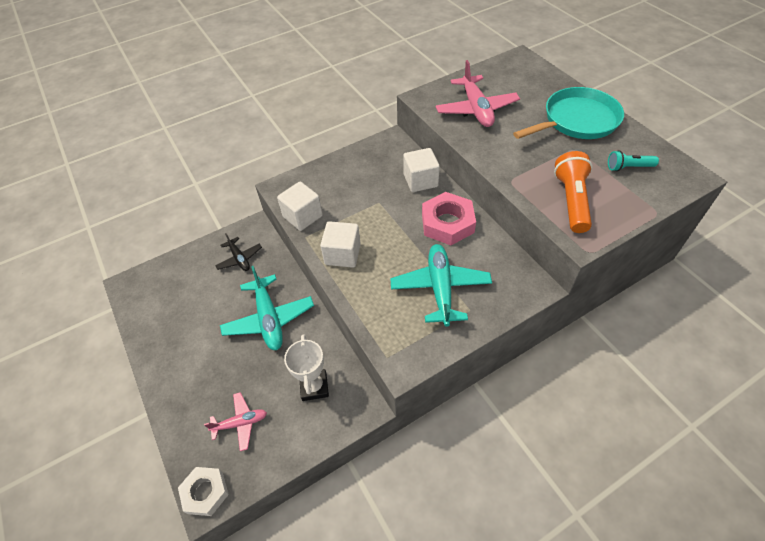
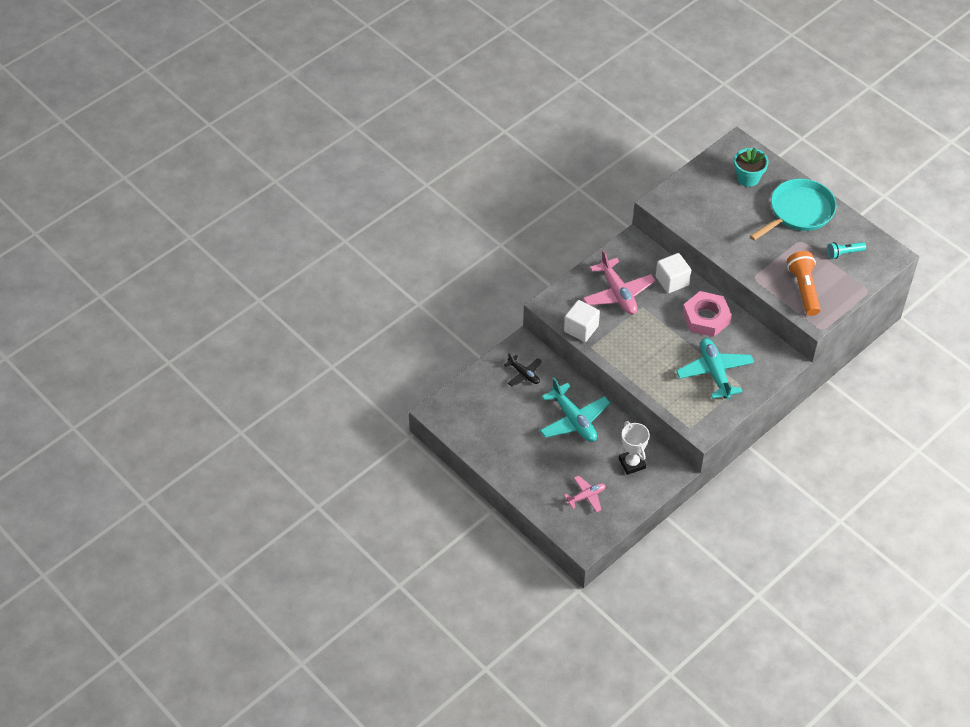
camera: 15 degrees left, 0 degrees up
(205, 492) = (581, 542): white nut -> none
(342, 254) = (628, 357): white cube -> none
(476, 109) = (710, 209): pink plane -> pink plane (618, 293)
(525, 86) = (748, 178): none -> turquoise flower pot

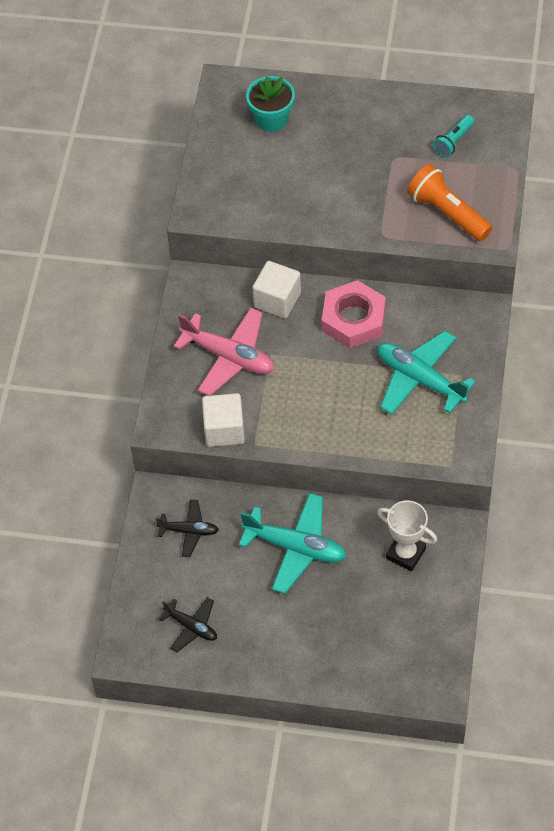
camera: 35 degrees left, 5 degrees up
(482, 422) = (191, 627): none -> black plane
(586, 496) = (390, 632): pink plane -> none
(799, 211) = (362, 123): turquoise pan -> none

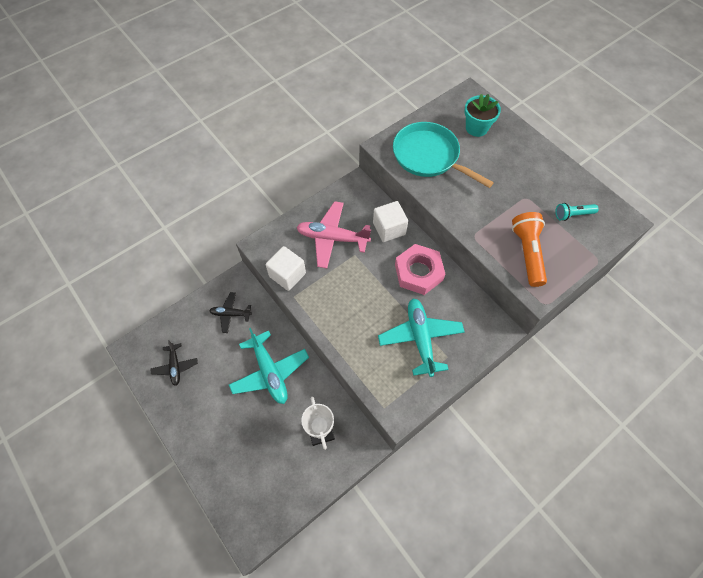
camera: 40 degrees right, 5 degrees up
(189, 531) = (230, 314): black plane -> black plane turned 135 degrees clockwise
(229, 357) = (332, 238): pink plane -> pink plane turned 120 degrees clockwise
(254, 188) = (428, 156): none -> turquoise pan

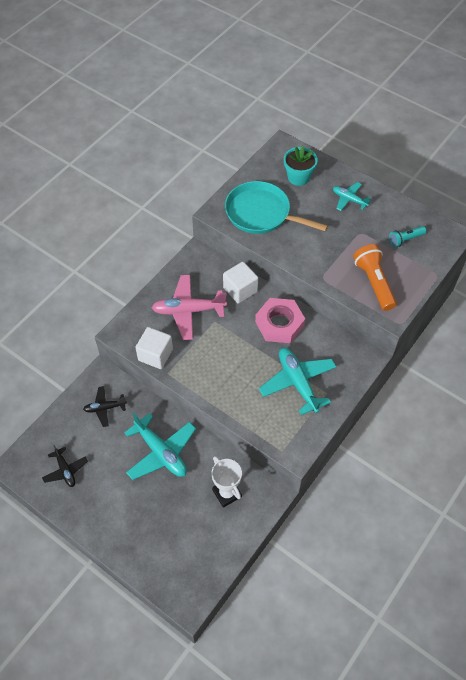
camera: 15 degrees left, 5 degrees down
(523, 161) = (349, 199): none -> turquoise plane

